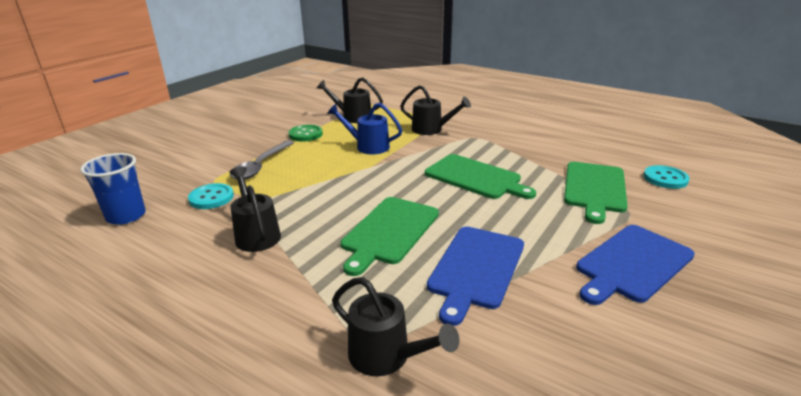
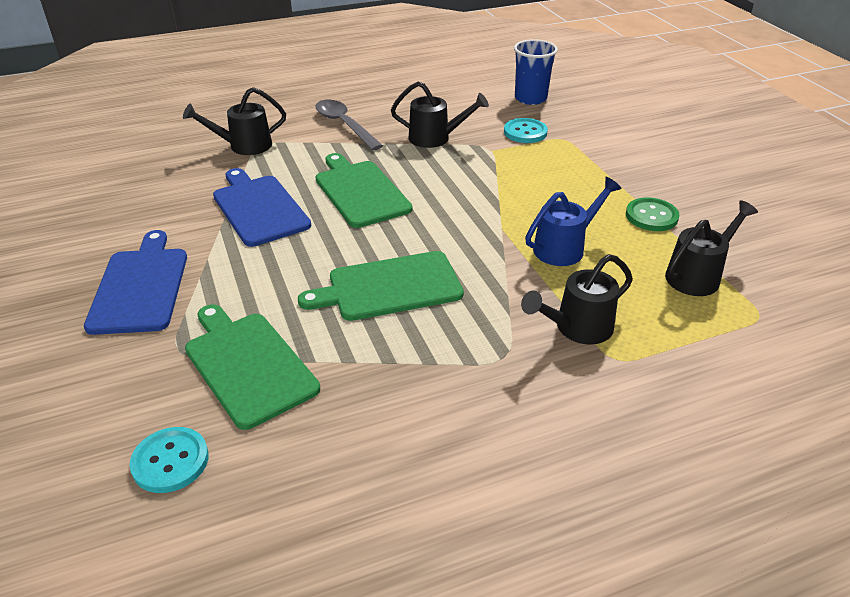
camera: 125 degrees right, 10 degrees up
(260, 166) = (574, 167): grey spoon -> grey spoon (344, 125)

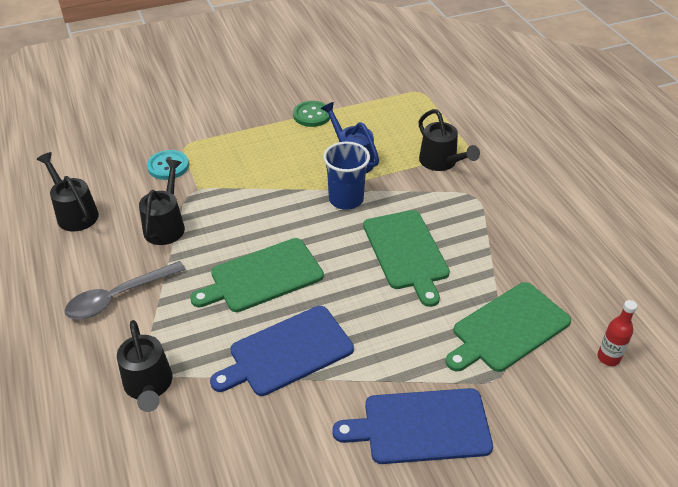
camera: 90 degrees left, 5 degrees up
(170, 461) = (608, 358): turquoise button -> red bottle
(530, 98) = (98, 158): blue cup -> blue cup (346, 199)
(698, 275) = (381, 106): black watering can -> black watering can (74, 213)

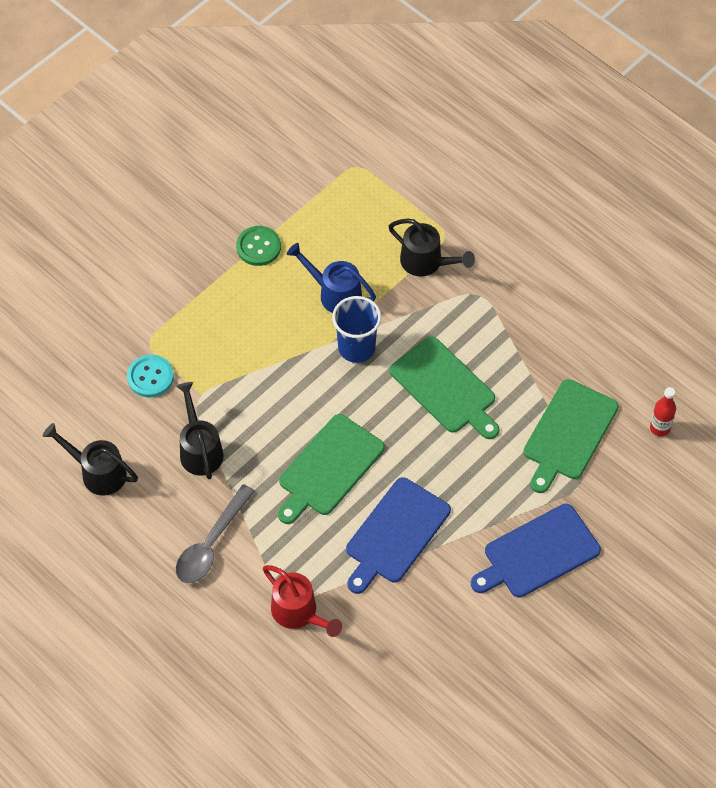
camera: 25 degrees left, 15 degrees up
(149, 386) = (299, 613): black watering can -> red watering can

